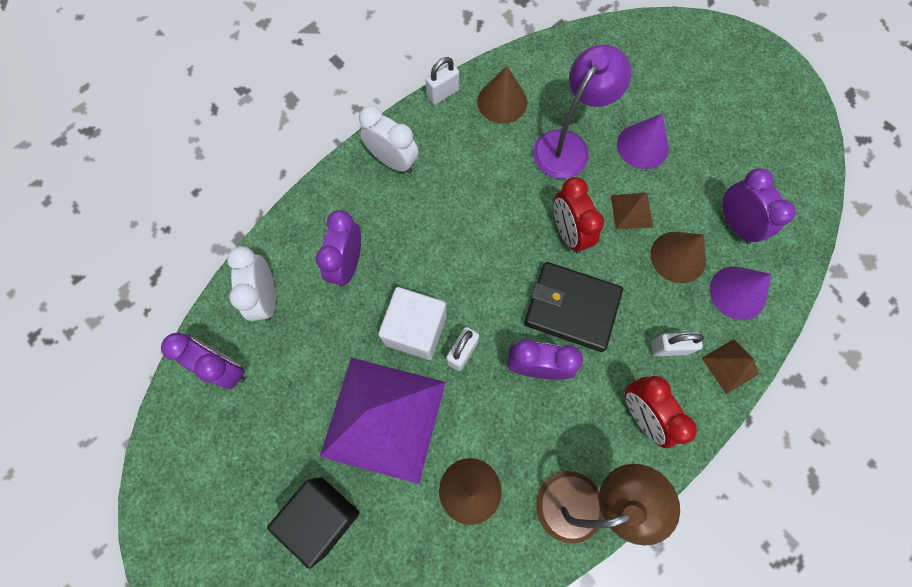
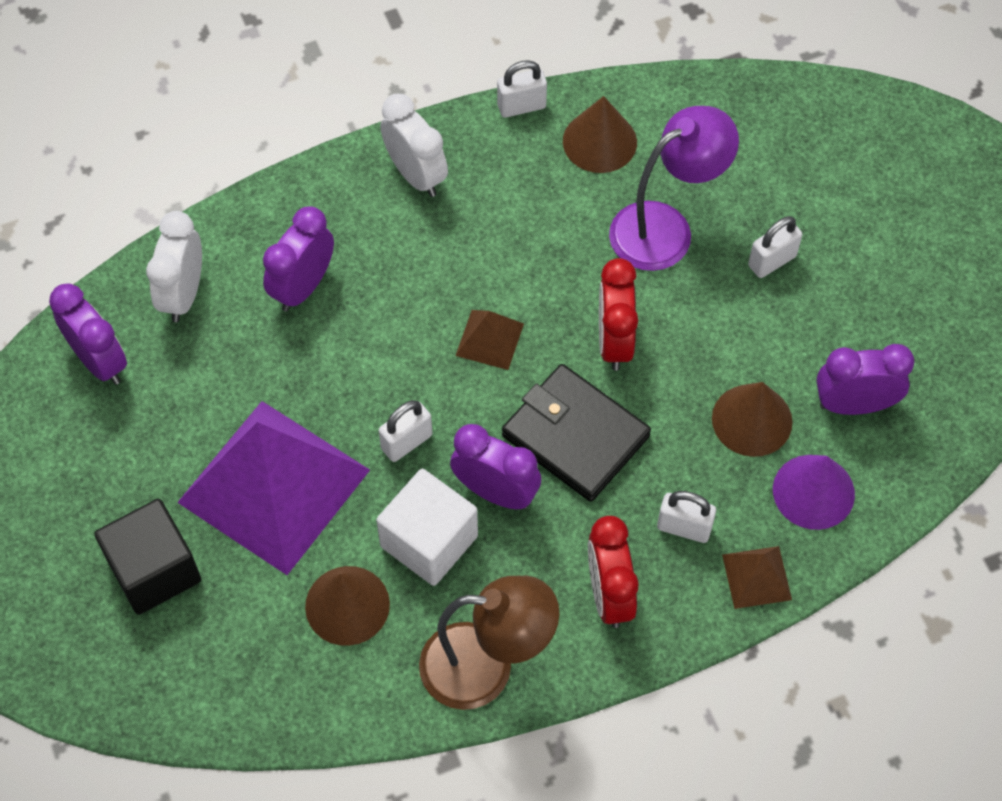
camera: 20 degrees right, 10 degrees down
(416, 330) = (358, 395): white cube -> white cube (429, 541)
(631, 211) = (715, 341): brown pyramid -> brown pyramid (489, 339)
(642, 146) = (772, 261): purple cone -> white padlock
(735, 224) = (854, 404): purple clock -> purple clock turned 90 degrees counterclockwise

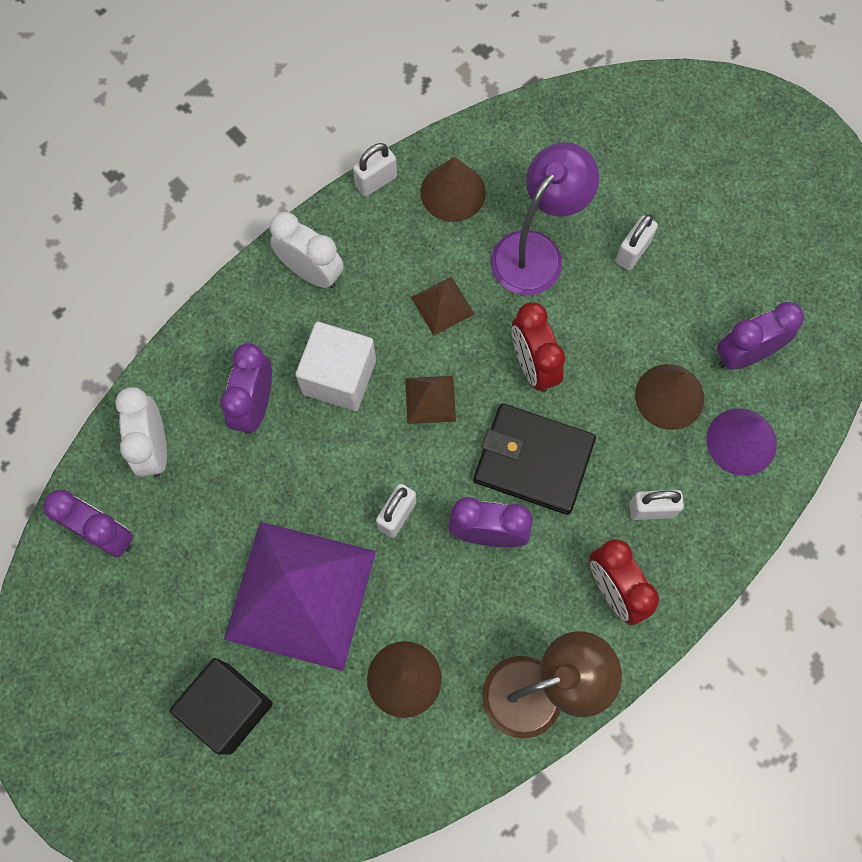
camera: 20 degrees left, 10 degrees up
(429, 541) = (450, 597): white cube -> white cube (339, 377)
(756, 577) = (725, 531): brown pyramid -> brown pyramid (442, 305)

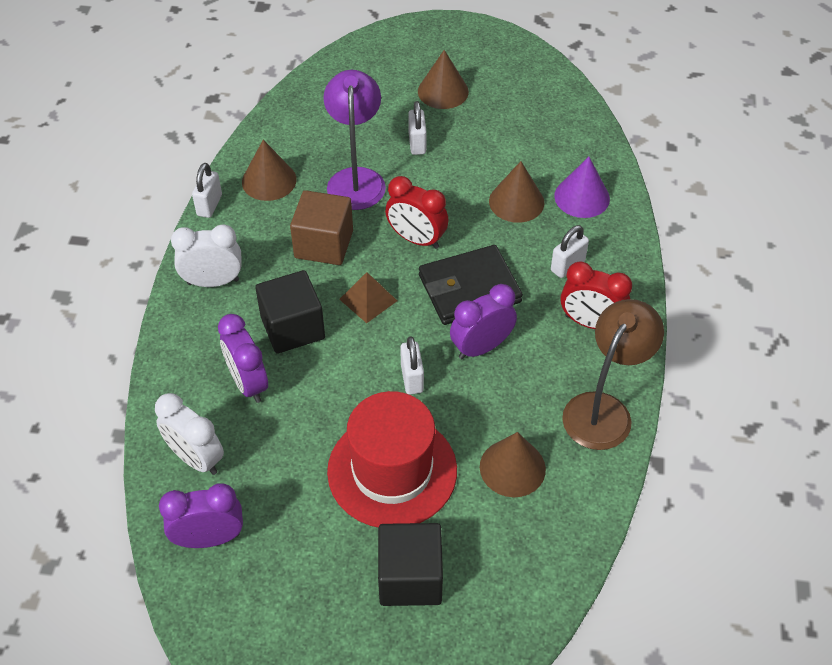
camera: 40 degrees left, 20 degrees down
(300, 594) = (392, 471): purple pyramid -> red hat
(339, 377) = (292, 328): white cube -> black cube
(442, 305) = (324, 244): brown pyramid -> brown cube
(716, 205) = (443, 91): none -> brown cone
(744, 355) = (537, 154): purple clock -> none

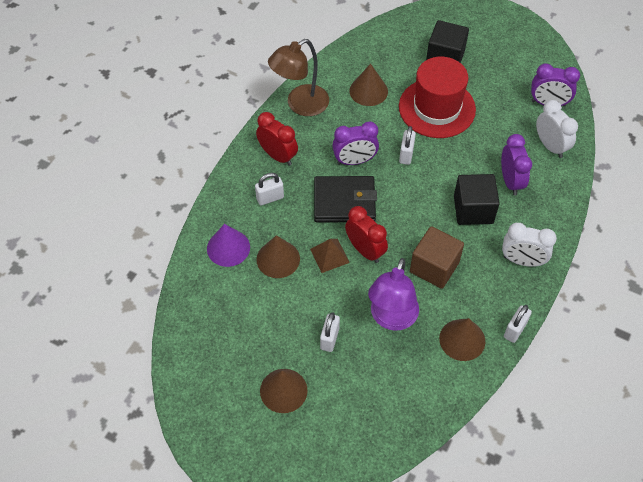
camera: 160 degrees left, 5 degrees up
(368, 300) = (416, 214): brown pyramid -> brown pyramid (329, 255)

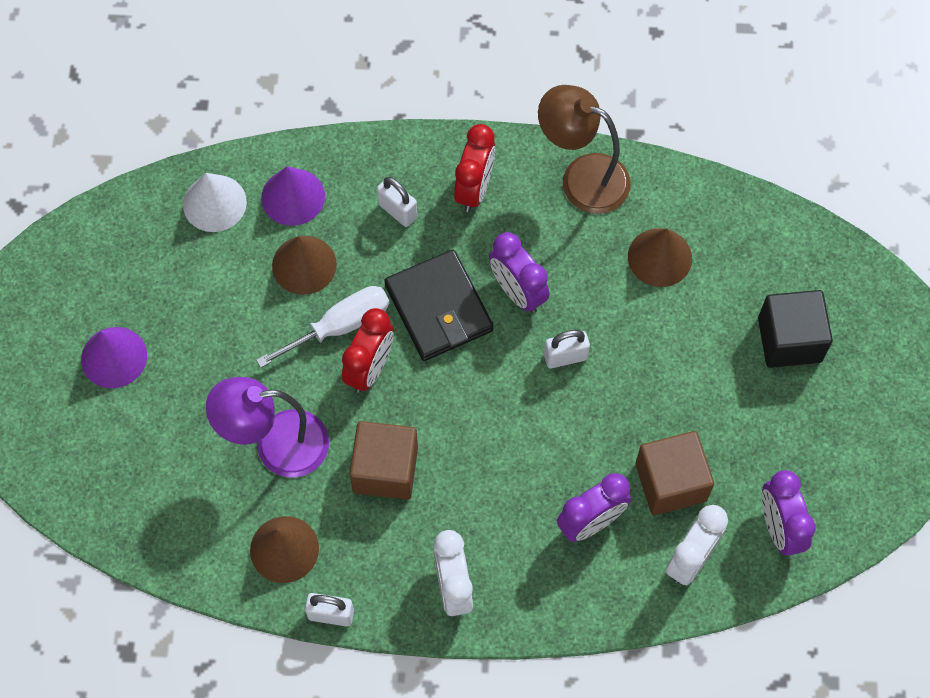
camera: 65 degrees right, 10 degrees up
(207, 292) = (214, 203): none -> white cone
(283, 390) = (114, 357): brown cone -> purple cone
(329, 255) = (340, 326): brown pyramid -> white screwdriver
(329, 339) = (211, 380): white padlock -> none
(437, 108) = (678, 366): red hat -> none
(473, 210) = (511, 487): black cube -> none
(502, 137) = (670, 482): none -> brown cube

